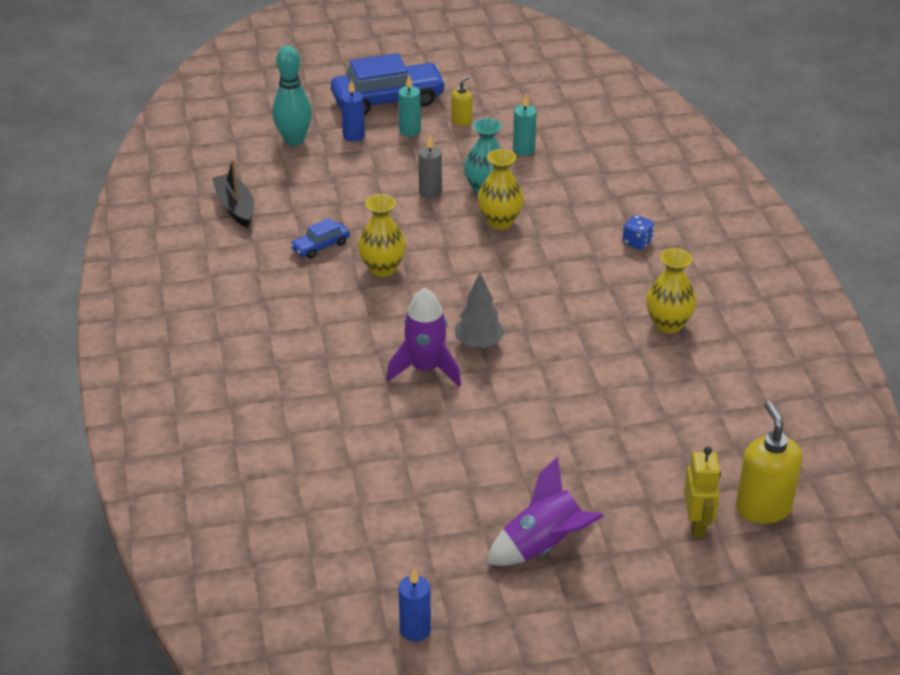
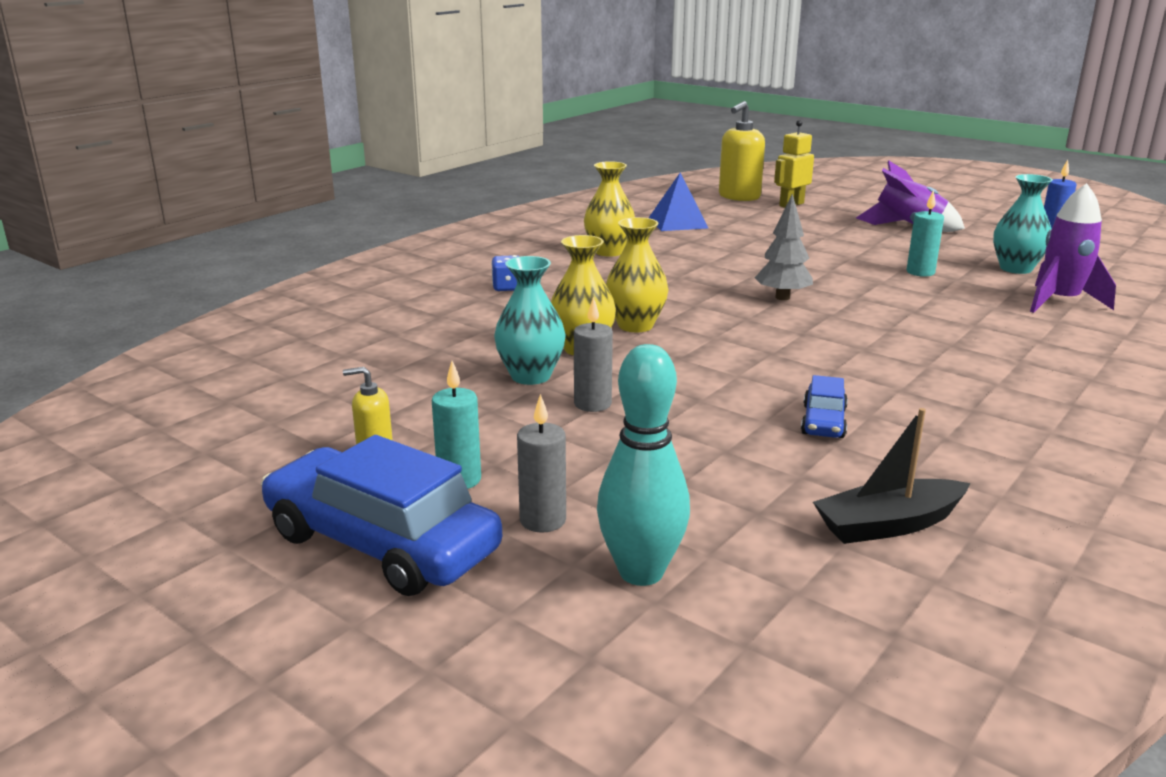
camera: 130 degrees left, 15 degrees down
(235, 207) = (888, 525): black boat -> black boat turned 45 degrees clockwise
(320, 246) = (823, 421): blue car -> blue car turned 90 degrees clockwise
(354, 136) = (543, 520): blue candle -> grey candle
(380, 511) = (1016, 268): none -> turquoise vase
(382, 268) = (781, 372): yellow vase -> yellow vase (635, 325)
(425, 369) = (859, 304): purple rocket -> purple rocket (1060, 302)
(523, 150) = (402, 386): turquoise candle -> turquoise candle (920, 272)
(711, 407) = (678, 222): none -> blue pyramid

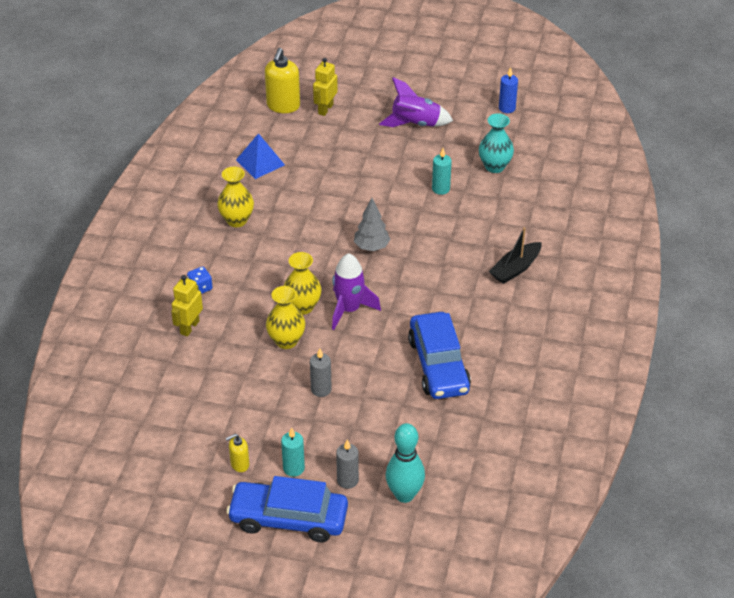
camera: 25 degrees left, 20 degrees up
(456, 313) = (189, 327): none -> yellow robot
(530, 376) = (274, 376): turquoise vase -> none
(823, 421) = (438, 365): blue car -> blue car, size x2.10
(888, 525) = (490, 430): black boat -> black boat (515, 269)
(1060, 302) = (526, 203): purple rocket -> purple rocket (349, 309)

